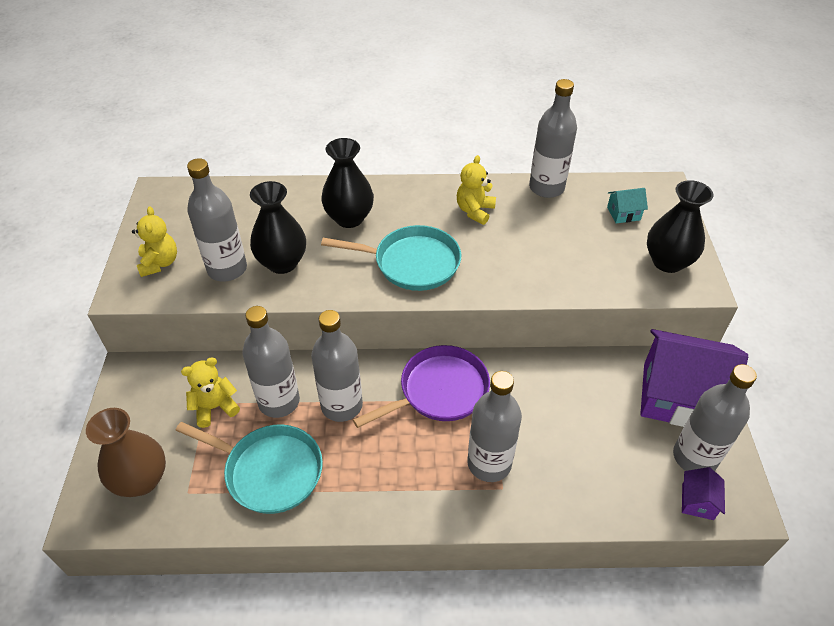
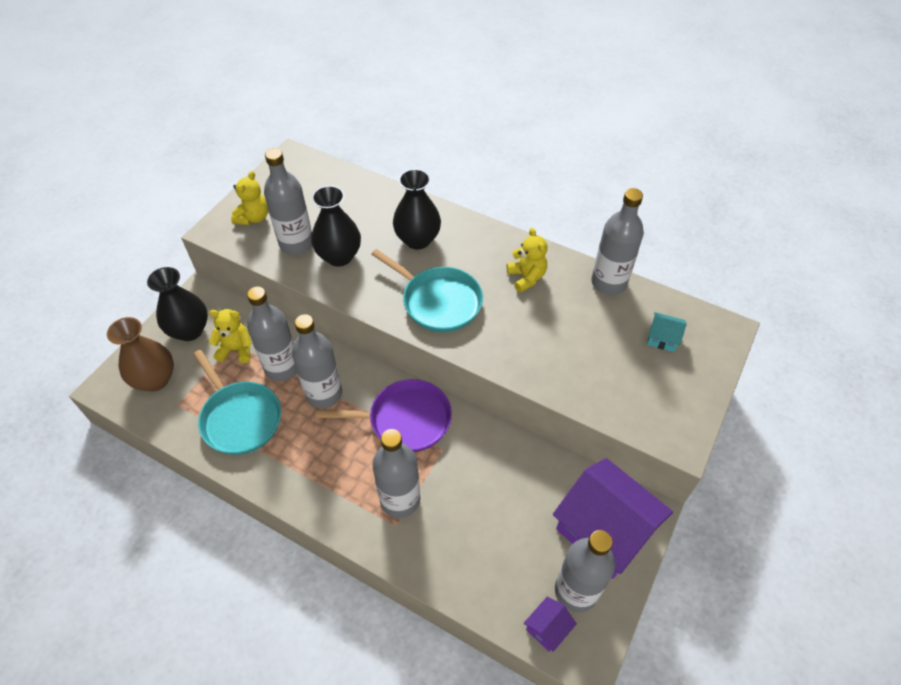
camera: 30 degrees right, 5 degrees up
(475, 211) = (526, 277): yellow teddy bear -> yellow teddy bear turned 105 degrees clockwise
(667, 262) = (667, 404): black vase -> black vase (189, 330)

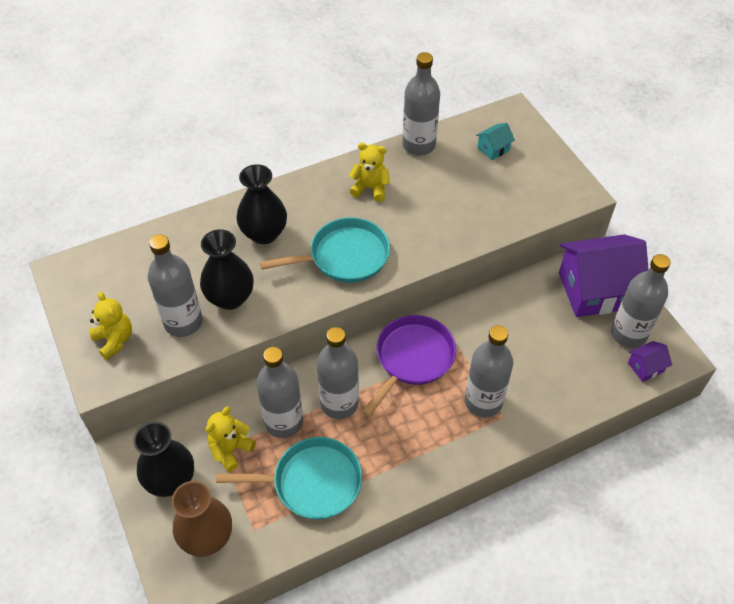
camera: 55 degrees left, 0 degrees up
(547, 628) = (645, 367): purple house -> purple house turned 75 degrees clockwise

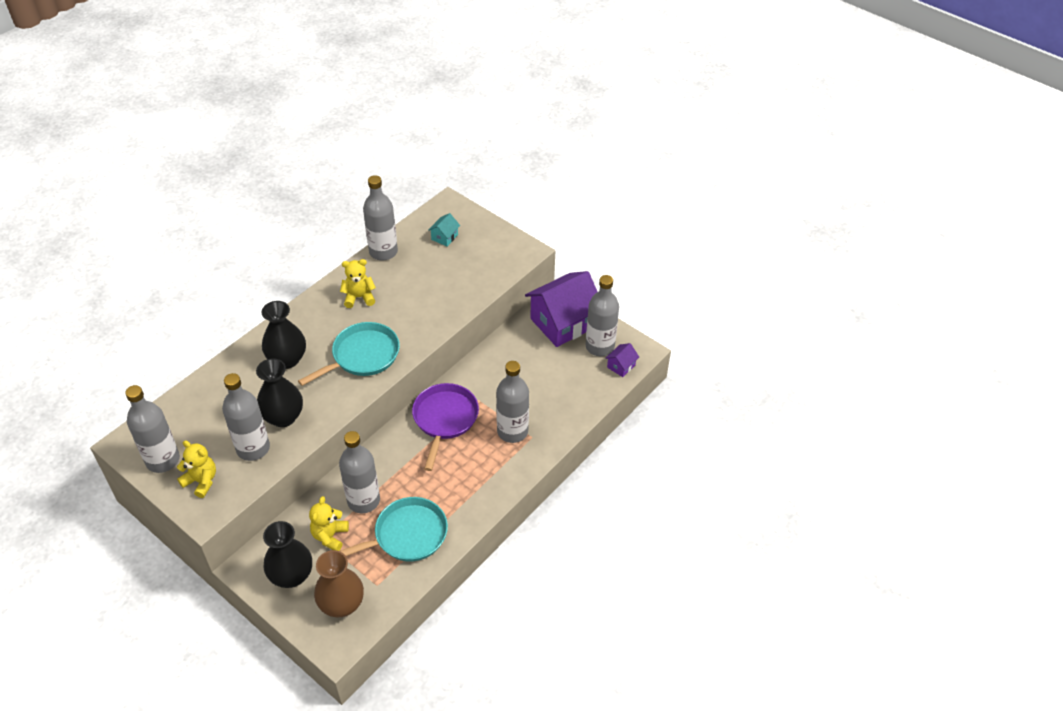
camera: 25 degrees left, 5 degrees down
(339, 403) = (402, 471): grey bottle -> grey bottle (163, 460)

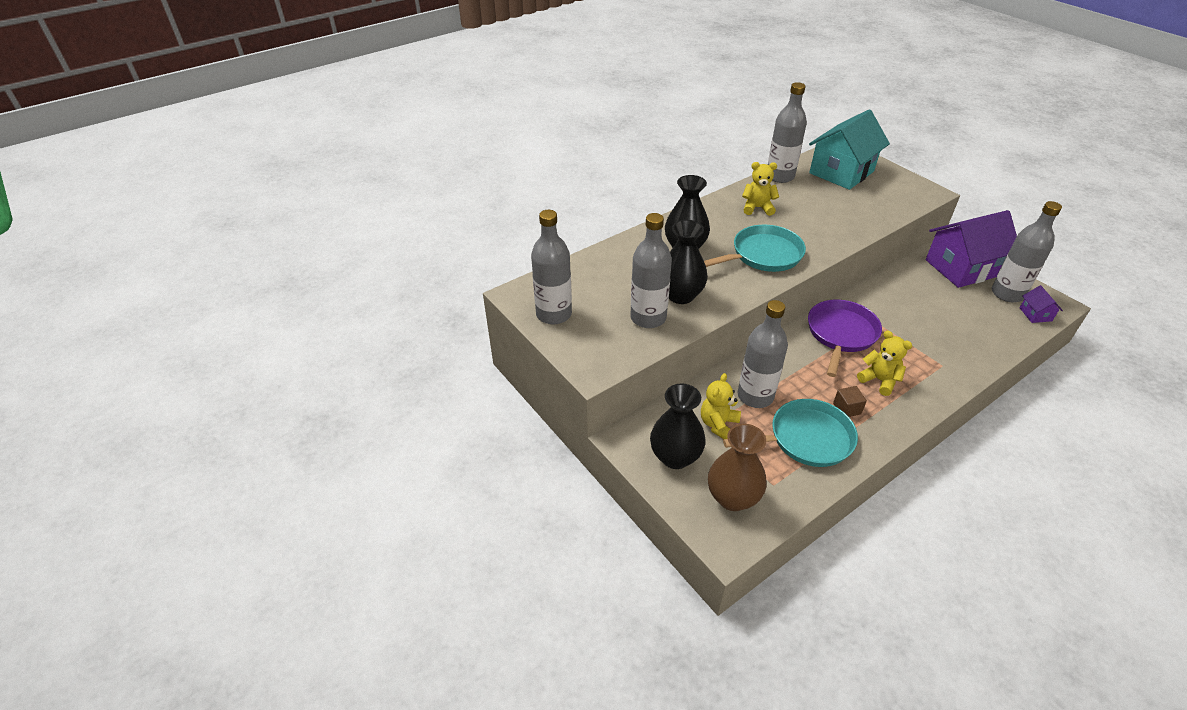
camera: 15 degrees right, 5 degrees down
(201, 481) = (592, 339): yellow teddy bear -> yellow teddy bear (879, 380)
(444, 237) = (841, 172): turquoise house -> turquoise house, size x2.39
(444, 498) = (847, 408): none -> brown cube
(512, 431) = (919, 357): grey bottle -> none
(621, 366) = (1035, 314): purple house -> purple house turned 60 degrees counterclockwise

